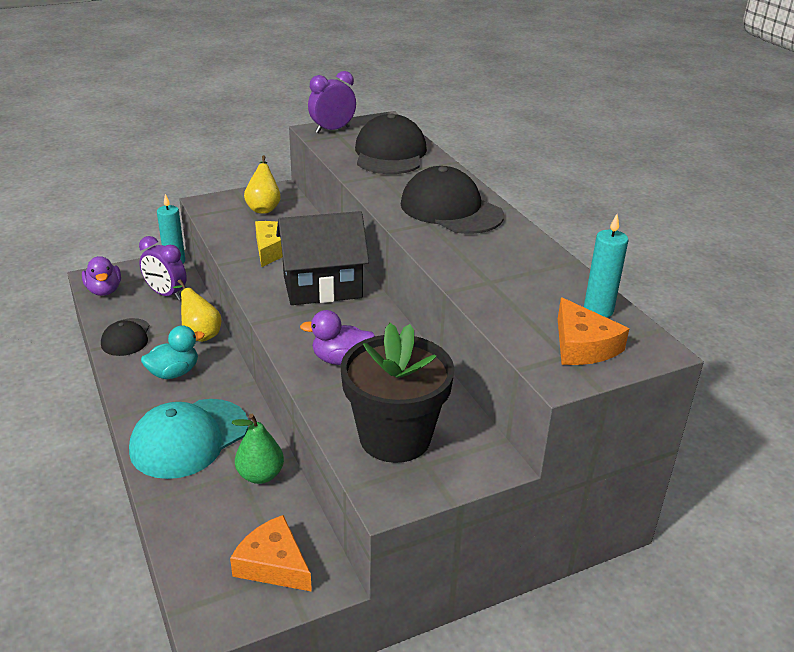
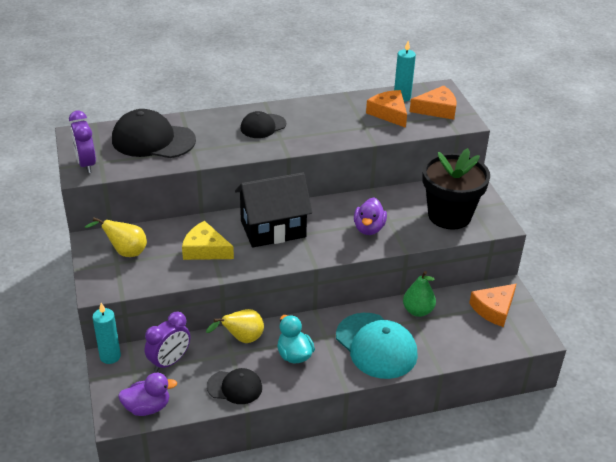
camera: 80 degrees left, 5 degrees up
(322, 287) = (273, 229): black house -> black house turned 75 degrees clockwise
(451, 209) = (263, 126): black cap -> black cap, size x0.58
(540, 300) = (389, 113): none -> orange cheese

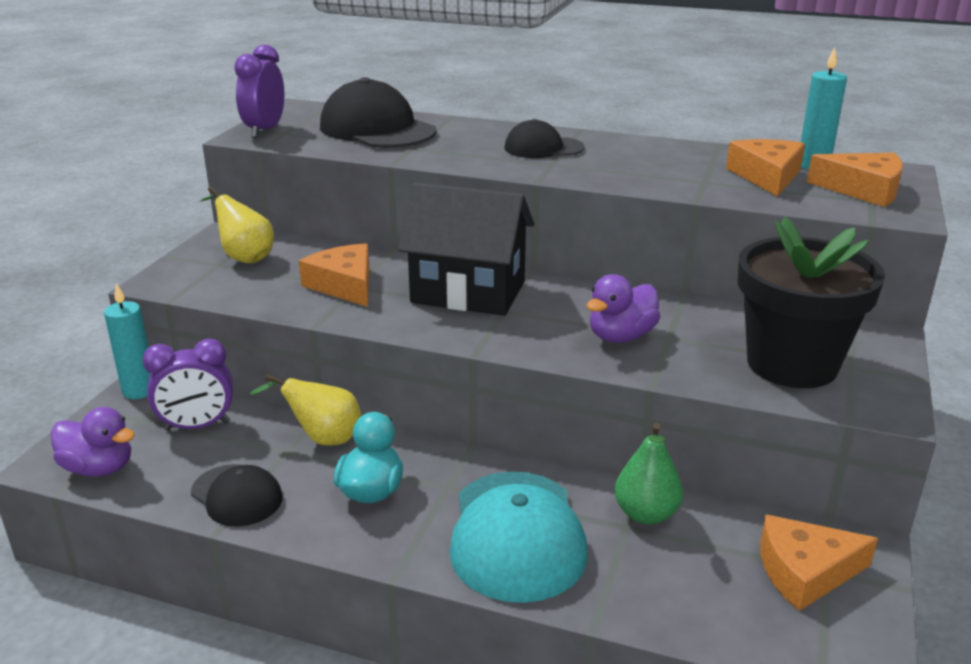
camera: 35 degrees right, 10 degrees down
(205, 249) = (344, 285): yellow cheese -> orange cheese

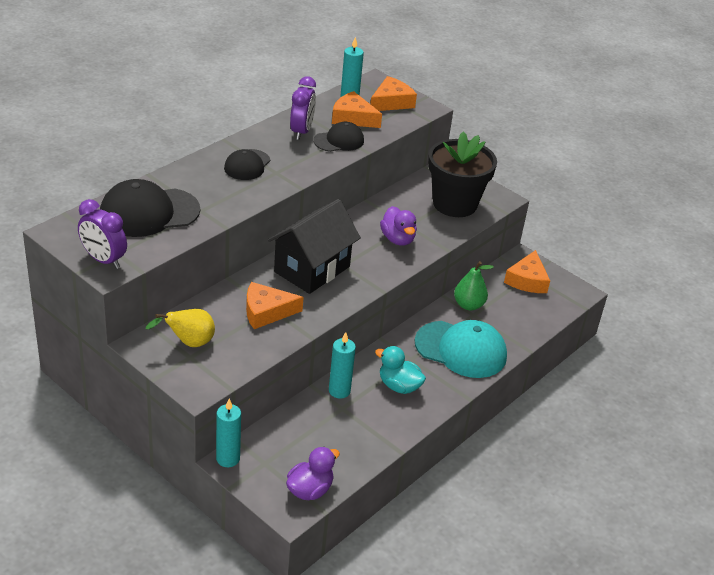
camera: 70 degrees left, 10 degrees up
(197, 426) = (291, 439): purple clock -> purple clock (301, 131)
(237, 495) = (373, 437): black cap -> black cap (339, 141)
(322, 439) = (339, 391): yellow pear -> turquoise candle

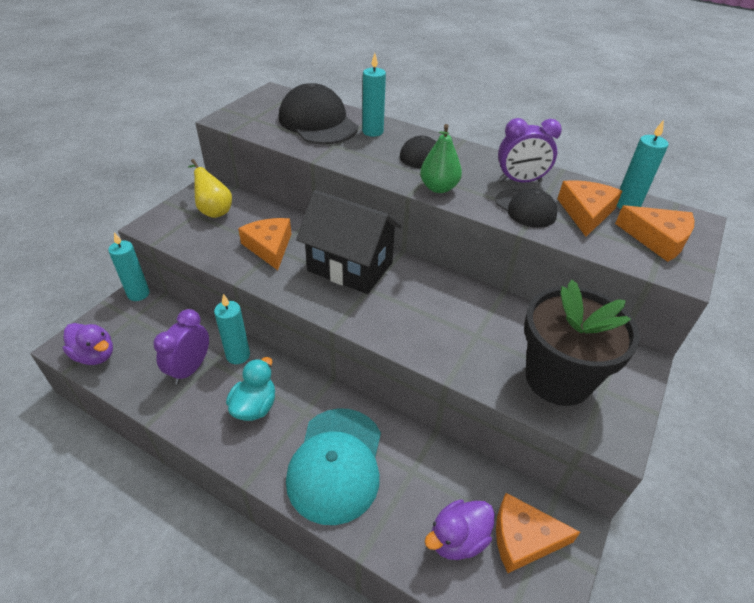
camera: 80 degrees right, 5 degrees up
(103, 260) = (241, 114): purple clock -> purple clock (190, 369)
(185, 184) = (372, 132): none -> turquoise candle
(397, 239) = (442, 328): purple duck -> purple duck (457, 539)
(468, 305) = (429, 463): green pear -> green pear (438, 188)

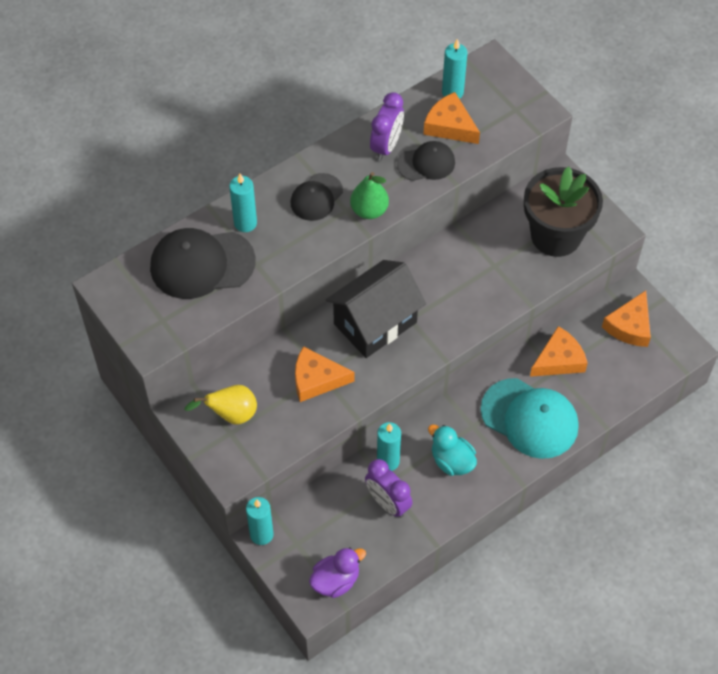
camera: 65 degrees left, 15 degrees up
(457, 539) = (615, 364): purple duck -> none
(657, 239) = (501, 100): orange cheese -> orange cheese (559, 360)

